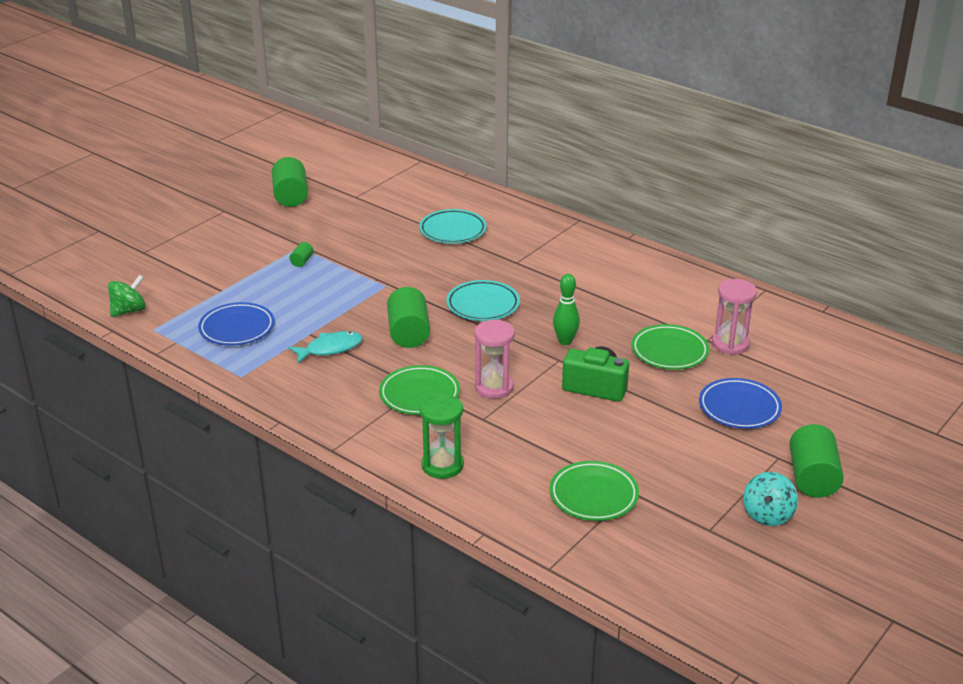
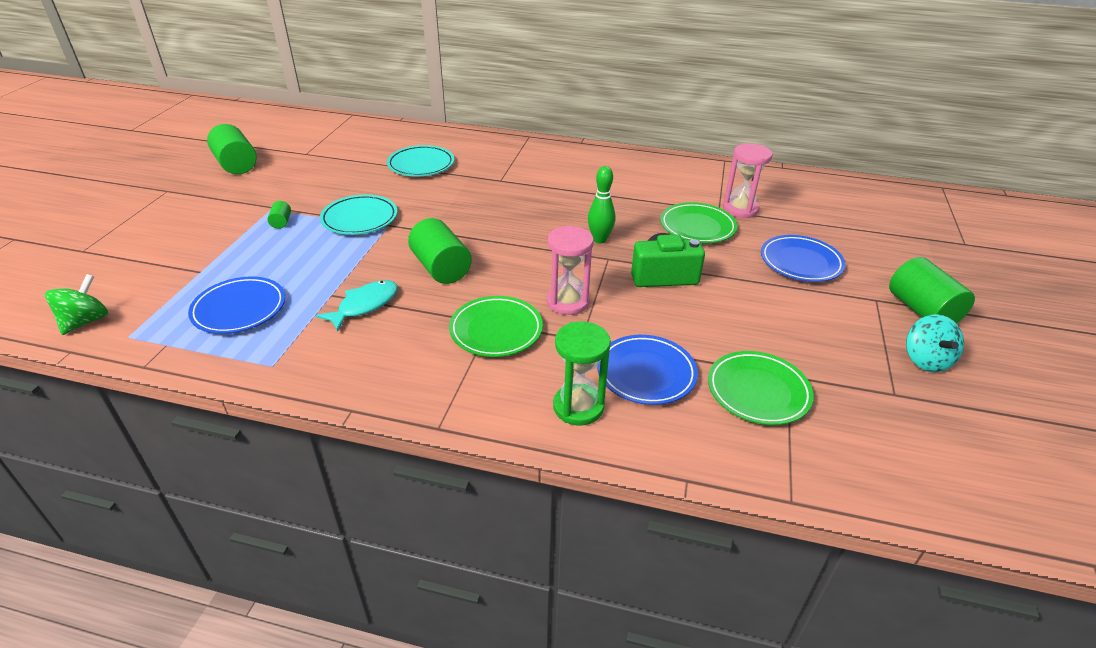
camera: 25 degrees left, 5 degrees up
(483, 305) = (497, 224): turquoise plate -> turquoise plate (360, 219)
(514, 457) = (646, 373): none -> blue plate

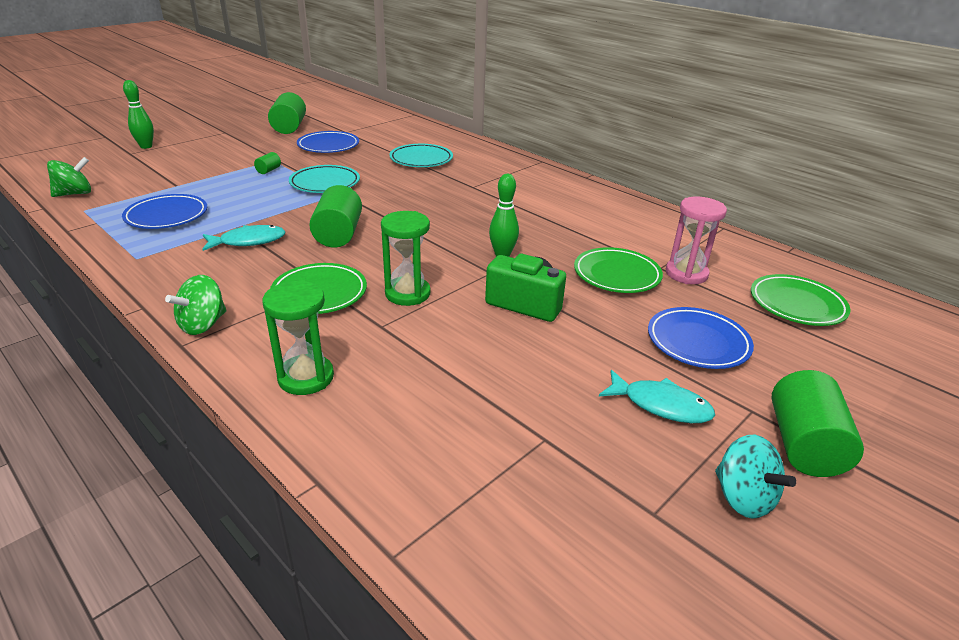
camera: 30 degrees right, 5 degrees down
(91, 236) = (146, 146): none -> green bowling pin
(432, 401) = (203, 324): none -> green spinning top
(567, 302) = (407, 293): pink hourglass -> green hourglass
(646, 373) = (401, 376): blue plate -> blue plate (328, 146)
(758, 391) = (492, 439): green plate -> green plate (797, 304)
(826, 319) = (661, 405): none -> turquoise fish
(925, 360) = (743, 497): turquoise spinning top -> turquoise spinning top turned 60 degrees counterclockwise

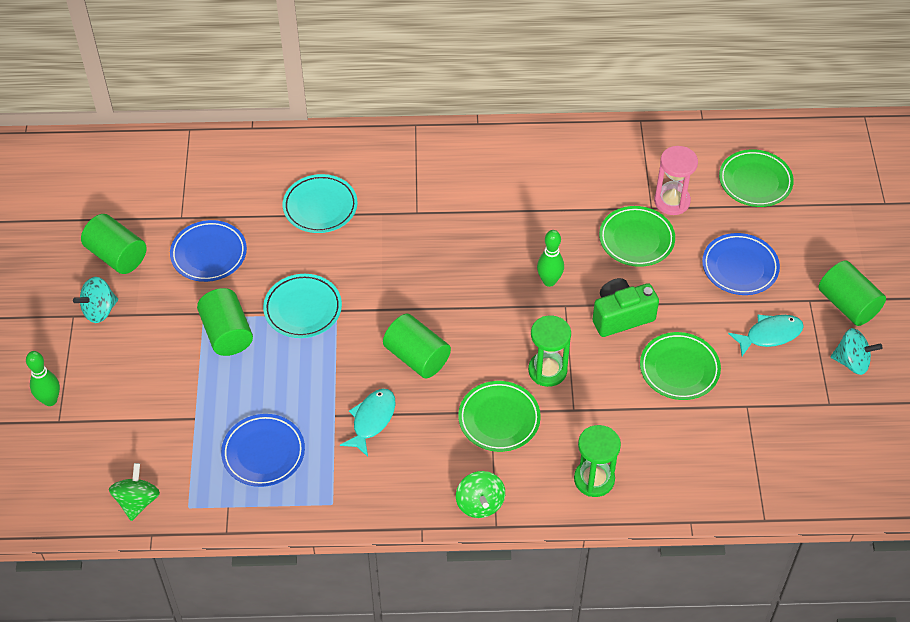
camera: 45 degrees left, 20 degrees up
(239, 136) = (99, 310): none -> turquoise spinning top
(268, 170) = (227, 333): green cylinder -> green cylinder, size x2.18
(520, 365) = (679, 369): none -> green plate

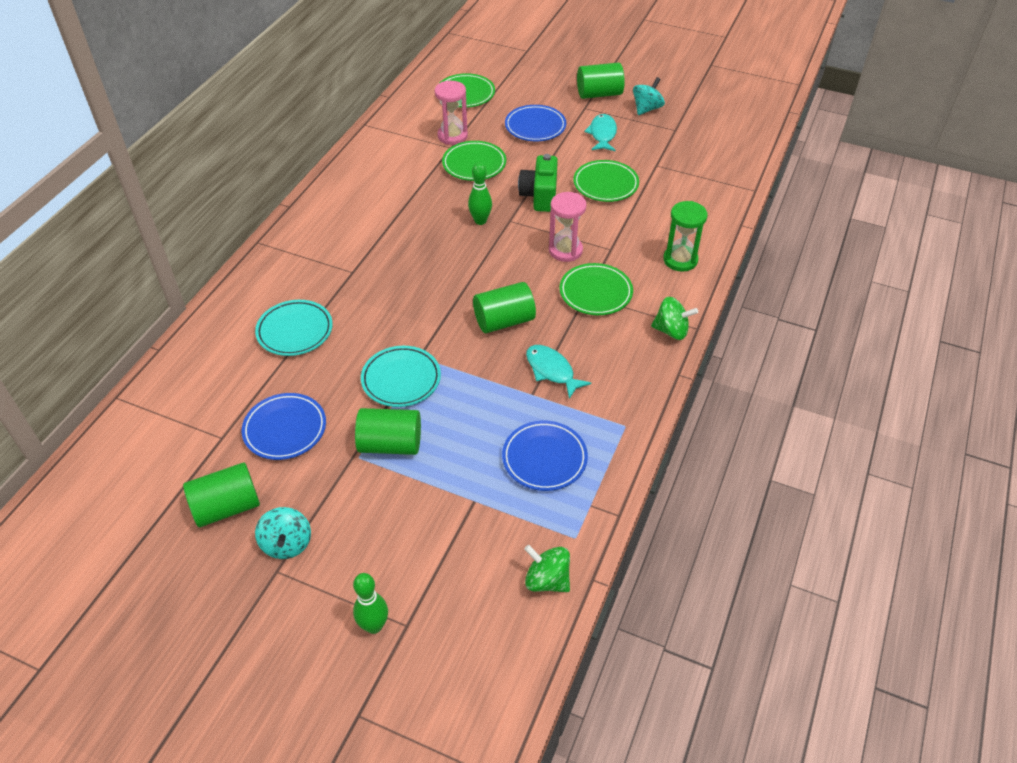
camera: 65 degrees left, 5 degrees down
(547, 370) = (565, 250): green hourglass -> pink hourglass

